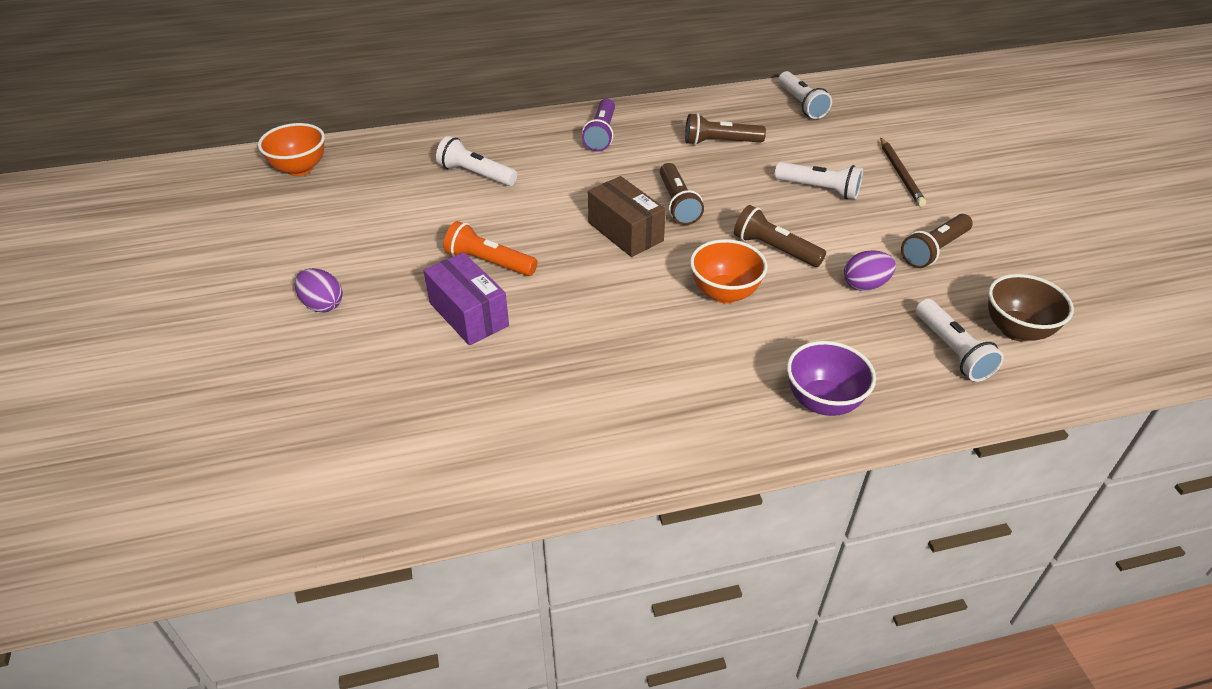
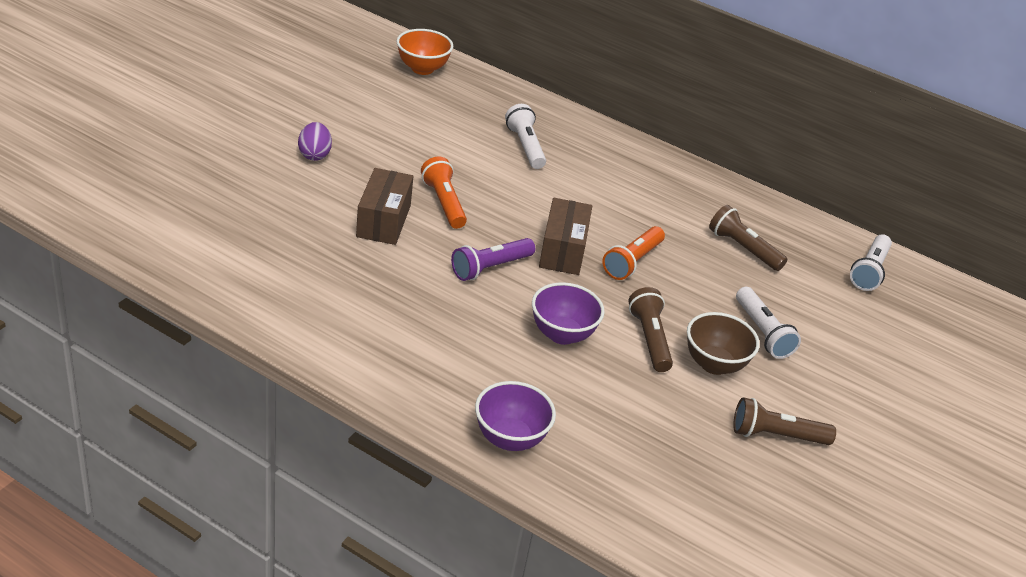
camera: 40 degrees right, 5 degrees down
(468, 314) = (383, 221): purple box -> brown box
(601, 134) = (659, 181): purple flashlight -> purple flashlight (490, 268)
(677, 204) = (632, 262): brown flashlight -> orange flashlight
(724, 293) = (562, 334): orange bowl -> purple bowl
(865, 285) = (674, 410): purple egg -> none
(901, 174) = (856, 374): brown pencil -> none
(952, 350) = (659, 493): white flashlight -> none
(1016, 330) = (736, 526): brown bowl -> brown bowl (714, 364)

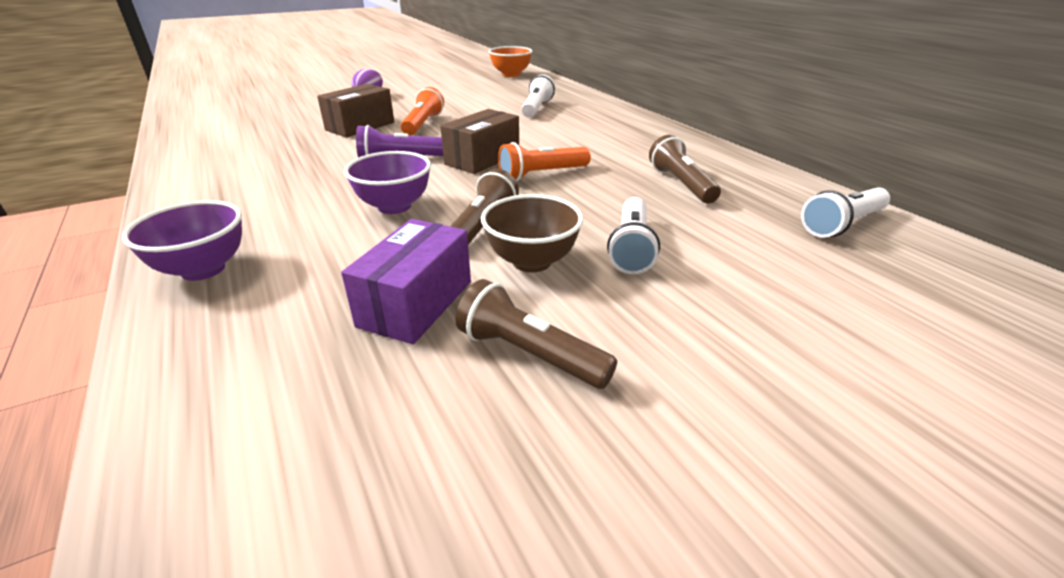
camera: 35 degrees right, 5 degrees down
(681, 421) = (416, 303): none -> purple box

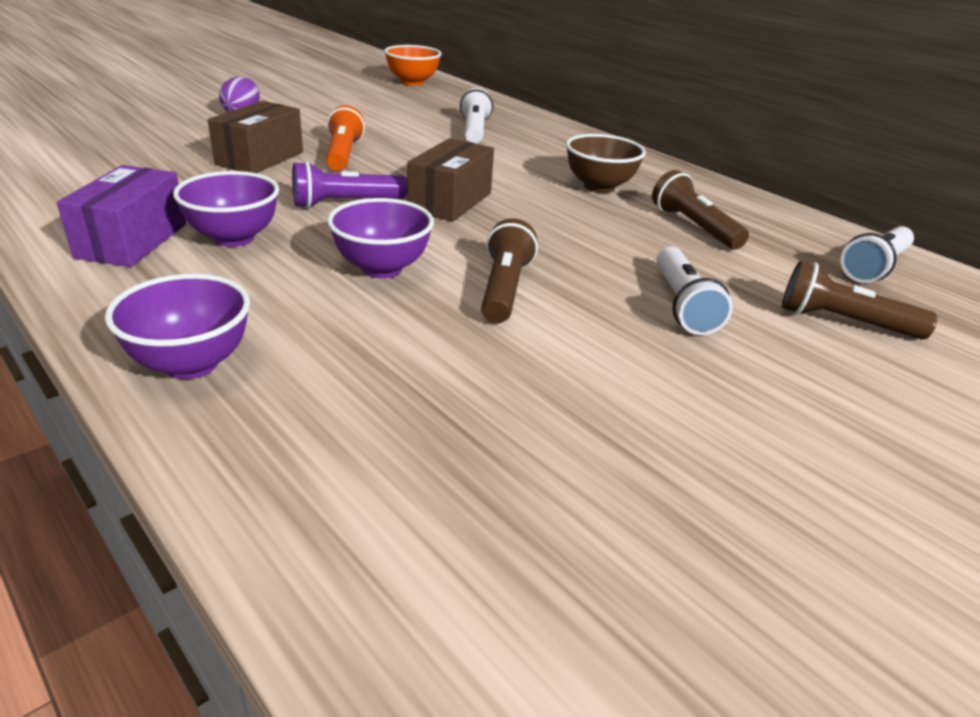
camera: 15 degrees left, 0 degrees up
(301, 180) = (234, 238): none -> purple bowl
(416, 303) = (488, 385): purple box -> purple box (132, 240)
(530, 354) = (646, 431): brown flashlight -> brown flashlight (843, 322)
(532, 262) = (586, 328): brown bowl -> brown bowl (599, 187)
(542, 174) = (534, 220): orange flashlight -> none

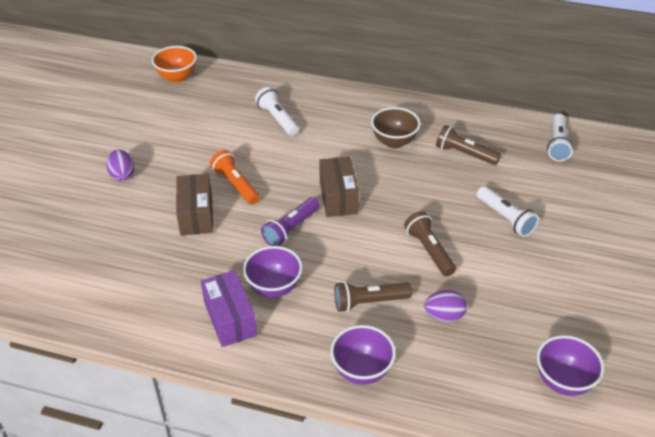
camera: 30 degrees left, 10 degrees up
(382, 268) = (365, 268): purple bowl -> purple bowl (563, 381)
(420, 364) = (444, 316): none -> purple egg
(843, 322) = (570, 193): brown flashlight -> brown flashlight (369, 302)

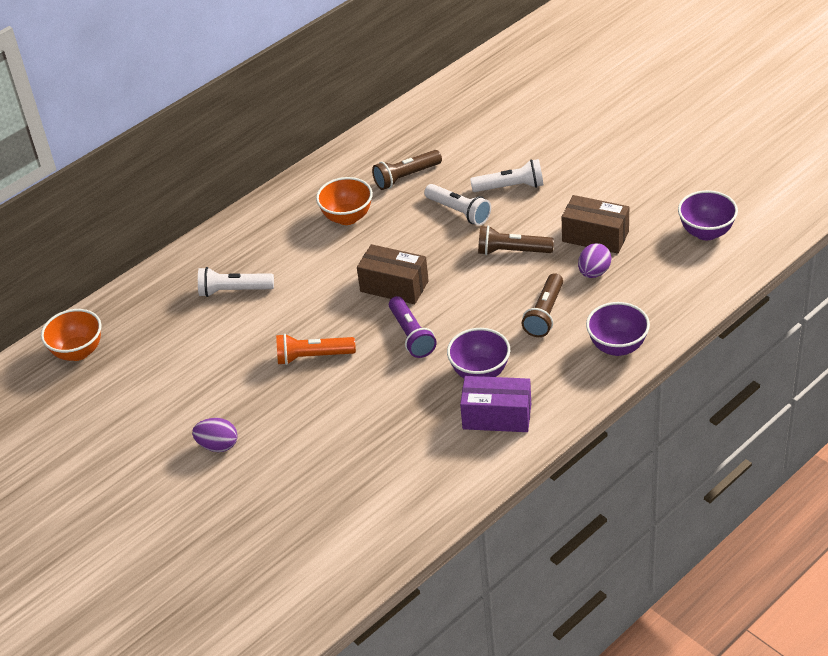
camera: 55 degrees left, 0 degrees up
(196, 215) = (334, 401): brown box -> brown box (595, 236)
(394, 142) = (347, 217): brown bowl -> orange bowl
(557, 144) = (444, 112): white flashlight -> white flashlight (459, 212)

